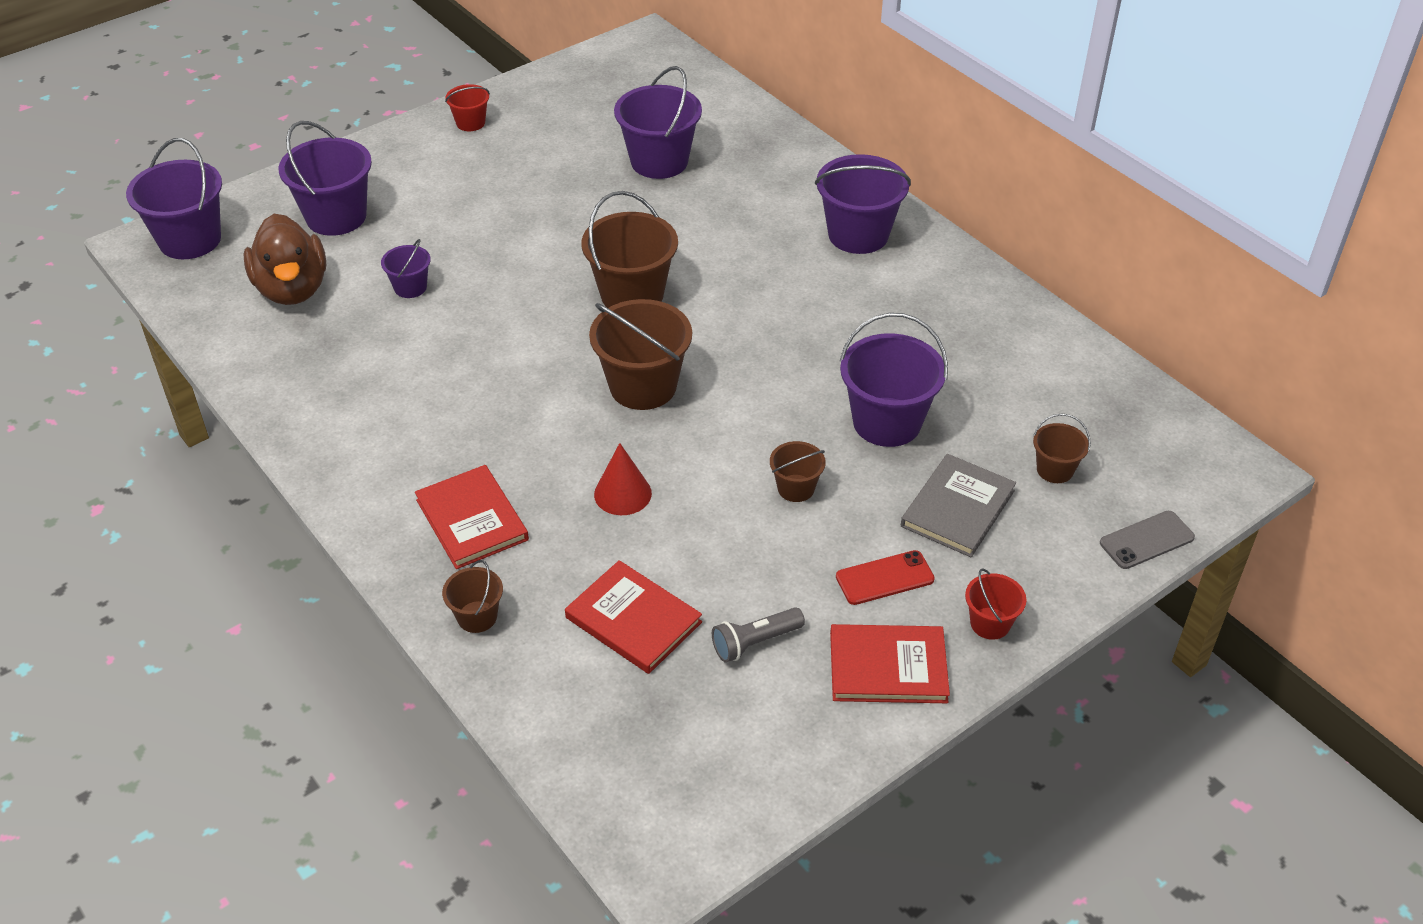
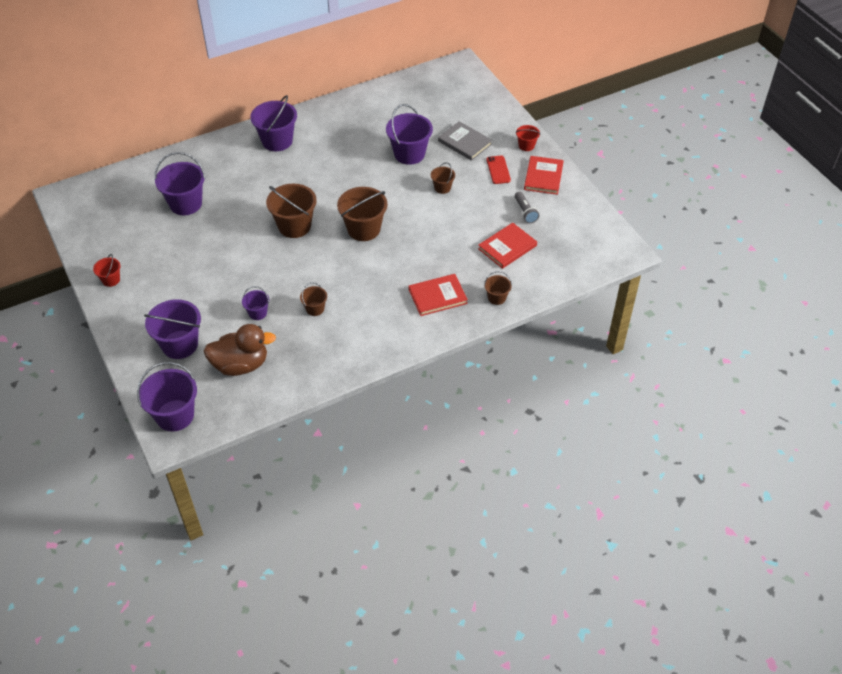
camera: 80 degrees left, 5 degrees up
(622, 493) = (433, 243): red cone -> none
(1055, 470) = (449, 112): brown bucket -> brown bucket (315, 309)
(1146, 540) = (492, 96): grey phone -> none

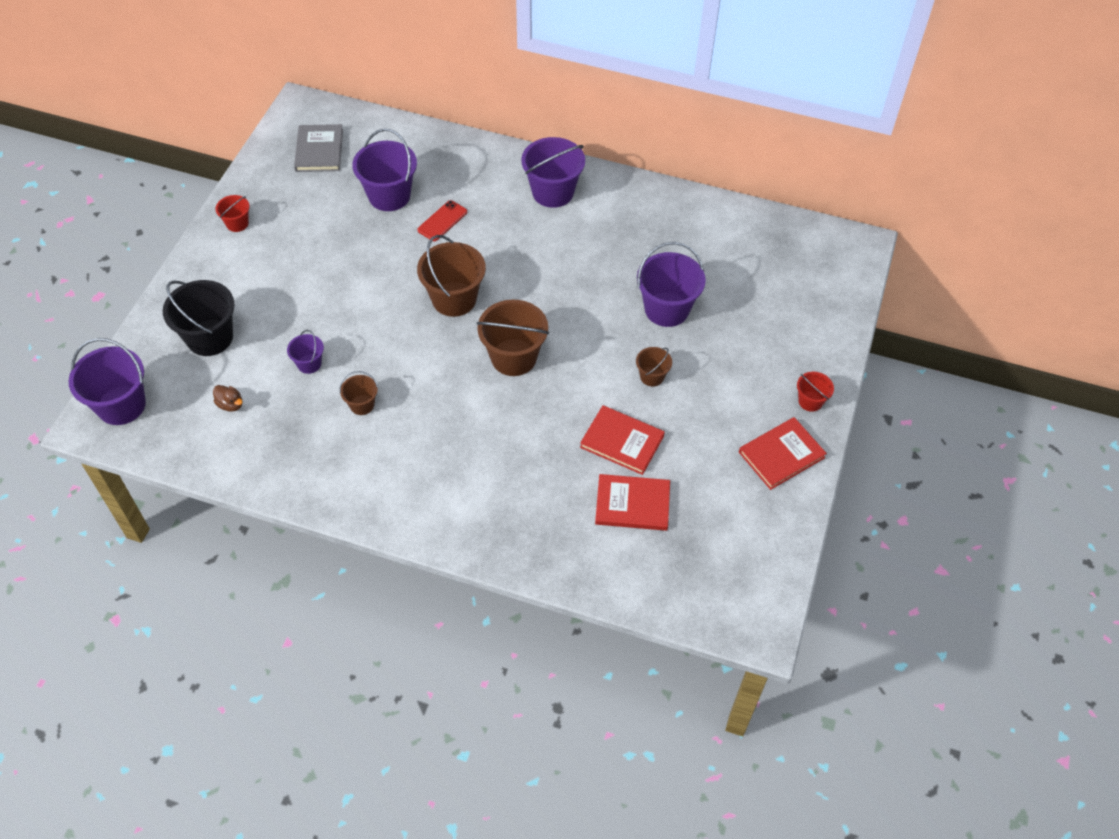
camera: 45 degrees right, 5 degrees up
(180, 344) = (210, 337): purple bucket -> black bucket
(241, 365) = (230, 404): brown duck -> brown duck, size x0.42
(437, 296) = (490, 496): red book -> red book (622, 441)
(465, 143) = (743, 343): grey book -> grey book (319, 150)
(496, 298) = (546, 552): brown bucket -> none
(498, 170) = (740, 405): red phone -> red phone (442, 221)
(525, 212) = (705, 480): grey flashlight -> none

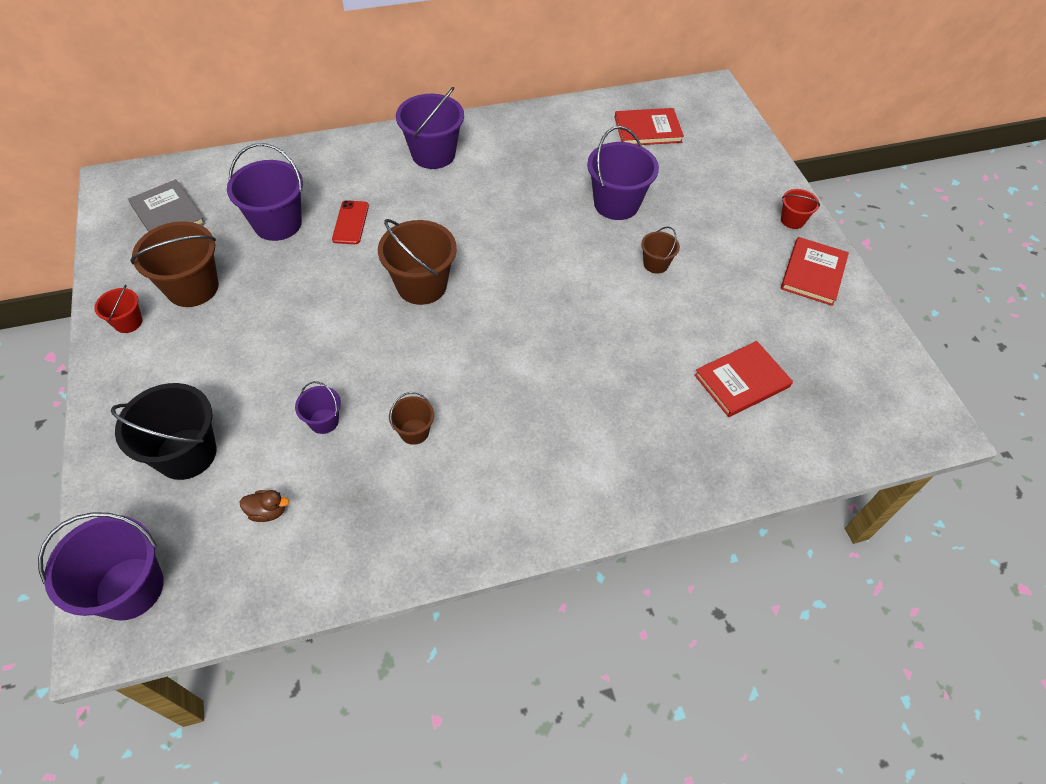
camera: 35 degrees left, 0 degrees up
(513, 357) = (523, 309): brown bucket -> brown bucket (192, 287)
(622, 441) = (683, 332): red book -> red book (647, 129)

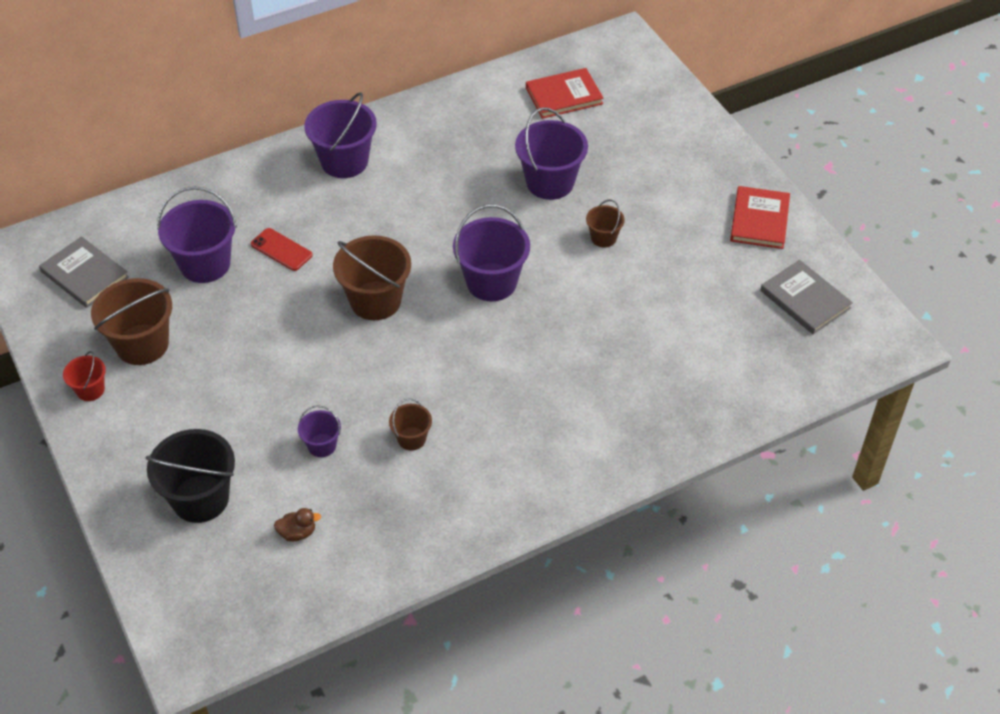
camera: 10 degrees left, 5 degrees down
(130, 588) = (195, 619): purple bucket -> purple bucket (491, 282)
(351, 222) = (281, 250): red phone -> red phone turned 45 degrees counterclockwise
(742, 381) = (709, 336): red book -> none
(792, 220) = (730, 169): red bucket -> none
(847, 361) = (805, 299): none -> grey book

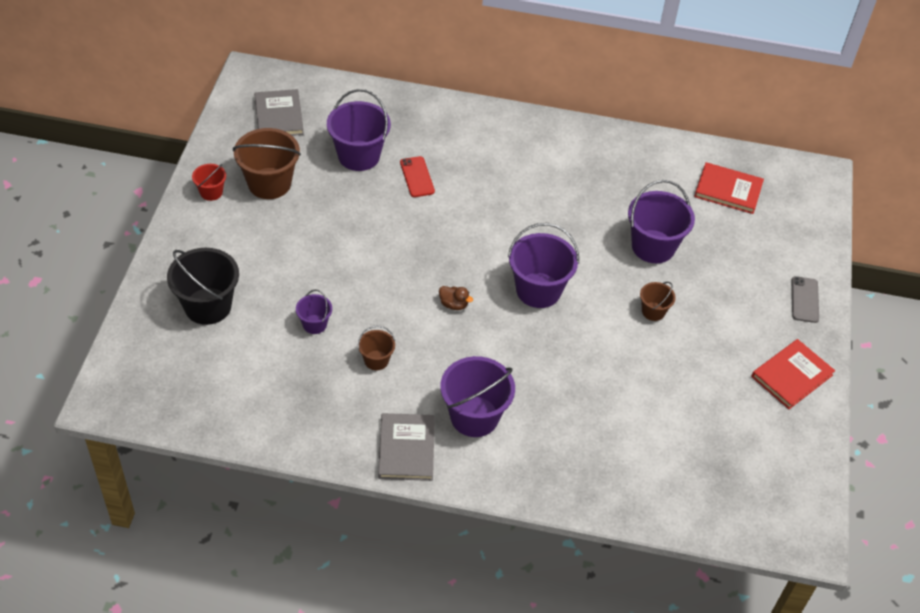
camera: 35 degrees right, 0 degrees up
(297, 533) = (243, 370): brown duck -> brown duck (453, 304)
(344, 161) = (519, 142): purple bucket -> purple bucket (474, 416)
(375, 300) = (445, 251): brown bucket -> none
(710, 151) = (804, 299): none -> grey phone
(805, 299) = (767, 458): grey book -> grey book (406, 449)

